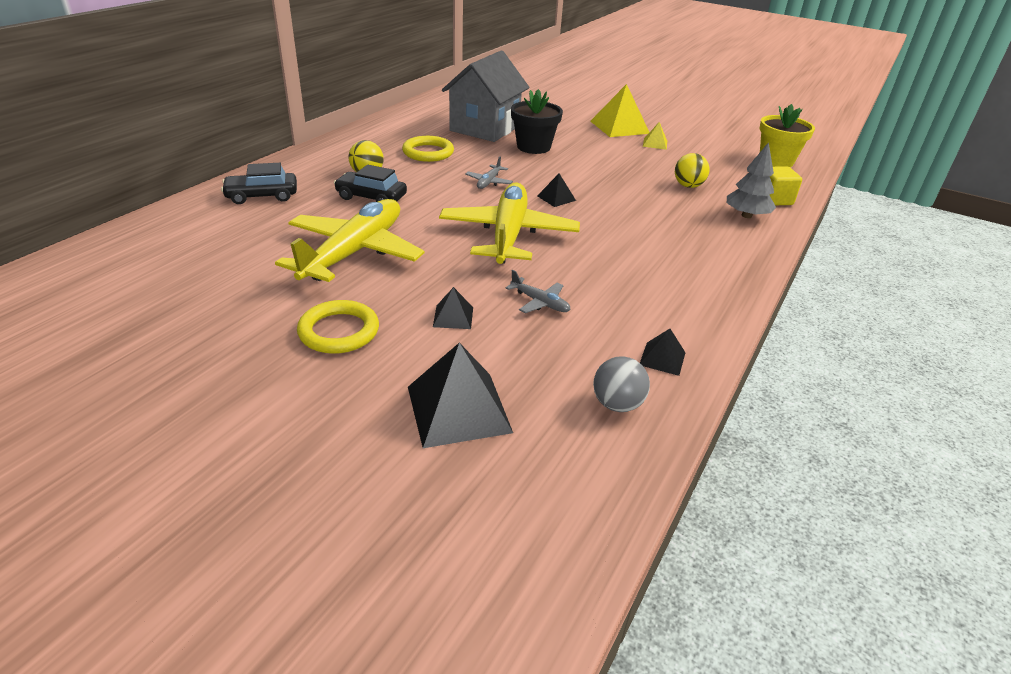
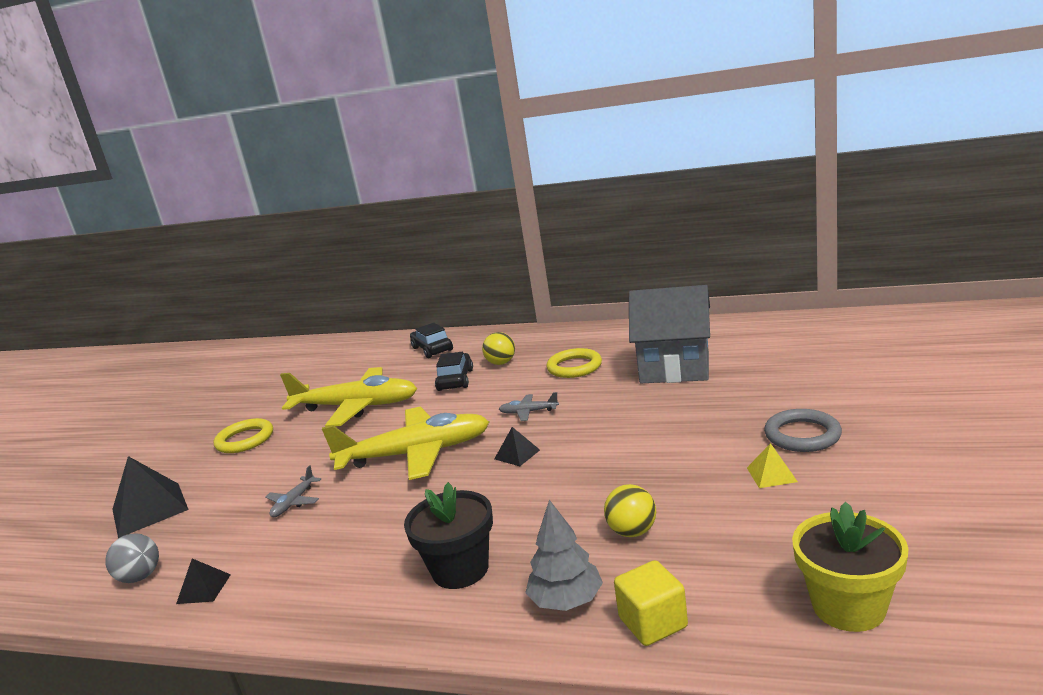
camera: 80 degrees right, 15 degrees down
(453, 317) = (267, 472): black pyramid -> none
(533, 147) = (651, 405): black flower pot -> black flower pot (460, 569)
(619, 127) = (802, 435): yellow pyramid -> grey ring

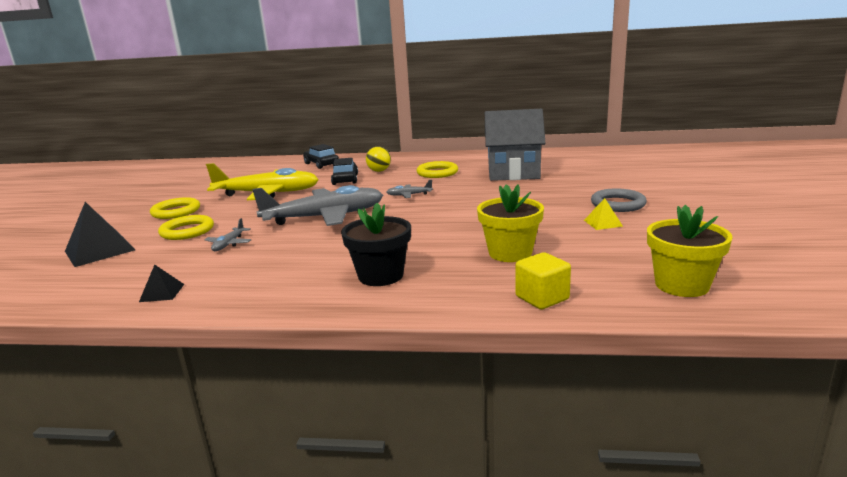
camera: 10 degrees left, 0 degrees up
(140, 577) = (101, 288): grey ball -> none
(251, 476) = (187, 231): none -> yellow ring
(415, 454) = (324, 217): yellow plane -> grey plane
(517, 454) = (407, 216): black pyramid -> none
(566, 600) = (471, 289): grey tree -> none
(632, 532) = (510, 253): yellow ball -> yellow flower pot

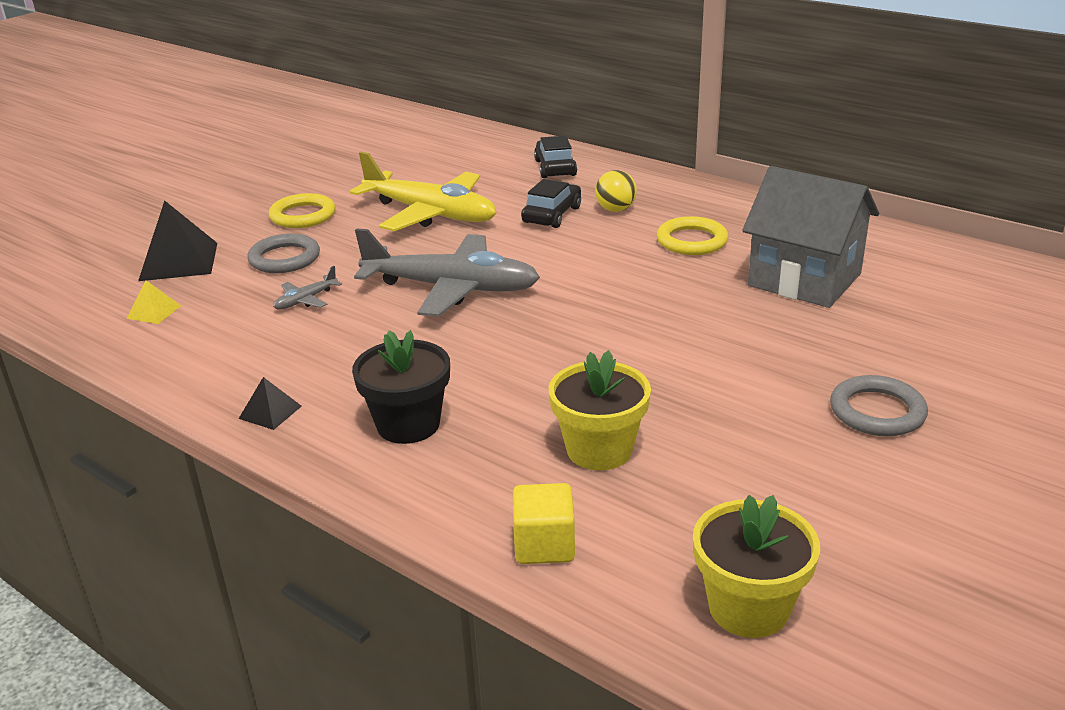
camera: 30 degrees right, 10 degrees up
(162, 293) = (179, 358): black pyramid -> black pyramid (270, 412)
(187, 231) = (284, 258): yellow ring -> grey ring
(409, 195) = (599, 280): grey plane -> none
(603, 223) = (799, 443): yellow pyramid -> yellow pyramid (154, 312)

